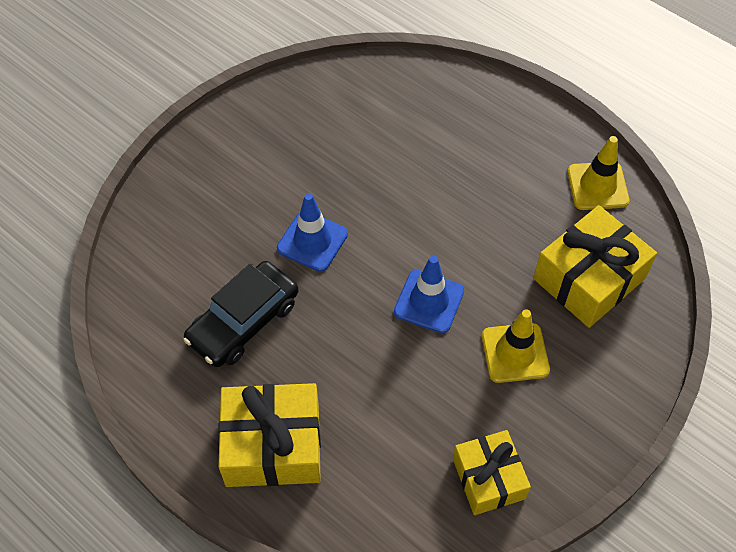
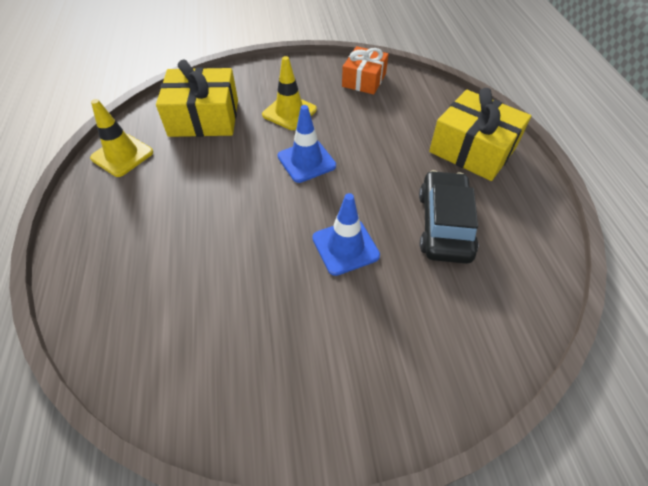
camera: 140 degrees left, 5 degrees down
(243, 321) = (444, 224): black car -> black car turned 75 degrees counterclockwise
(488, 478) = (364, 80): yellow gift -> orange gift

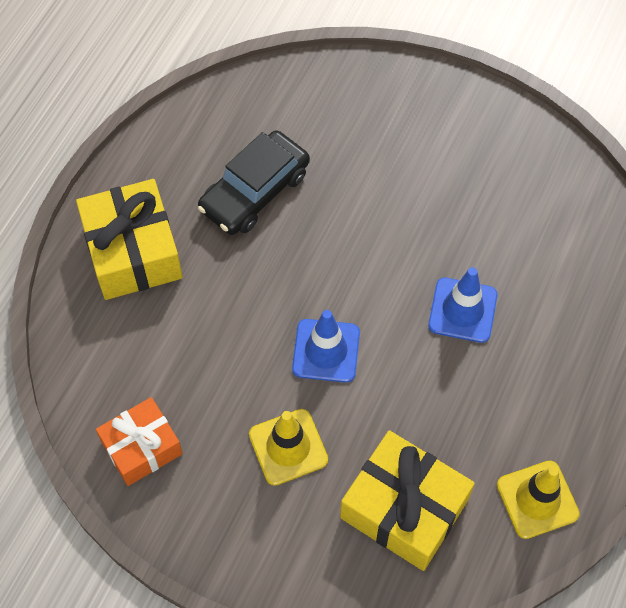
camera: 145 degrees left, 10 degrees up
(345, 247) = (365, 225): blue traffic cone -> blue traffic cone (462, 310)

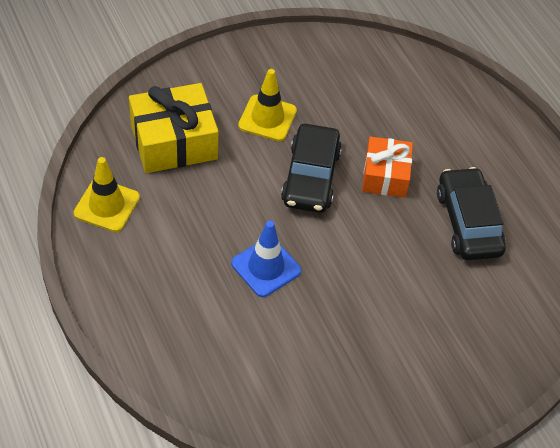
camera: 125 degrees right, 10 degrees down
(133, 251) = (475, 133): yellow gift -> none
(141, 447) = (334, 60): orange gift -> orange gift (385, 176)
(326, 351) = (310, 177): blue traffic cone -> black car

